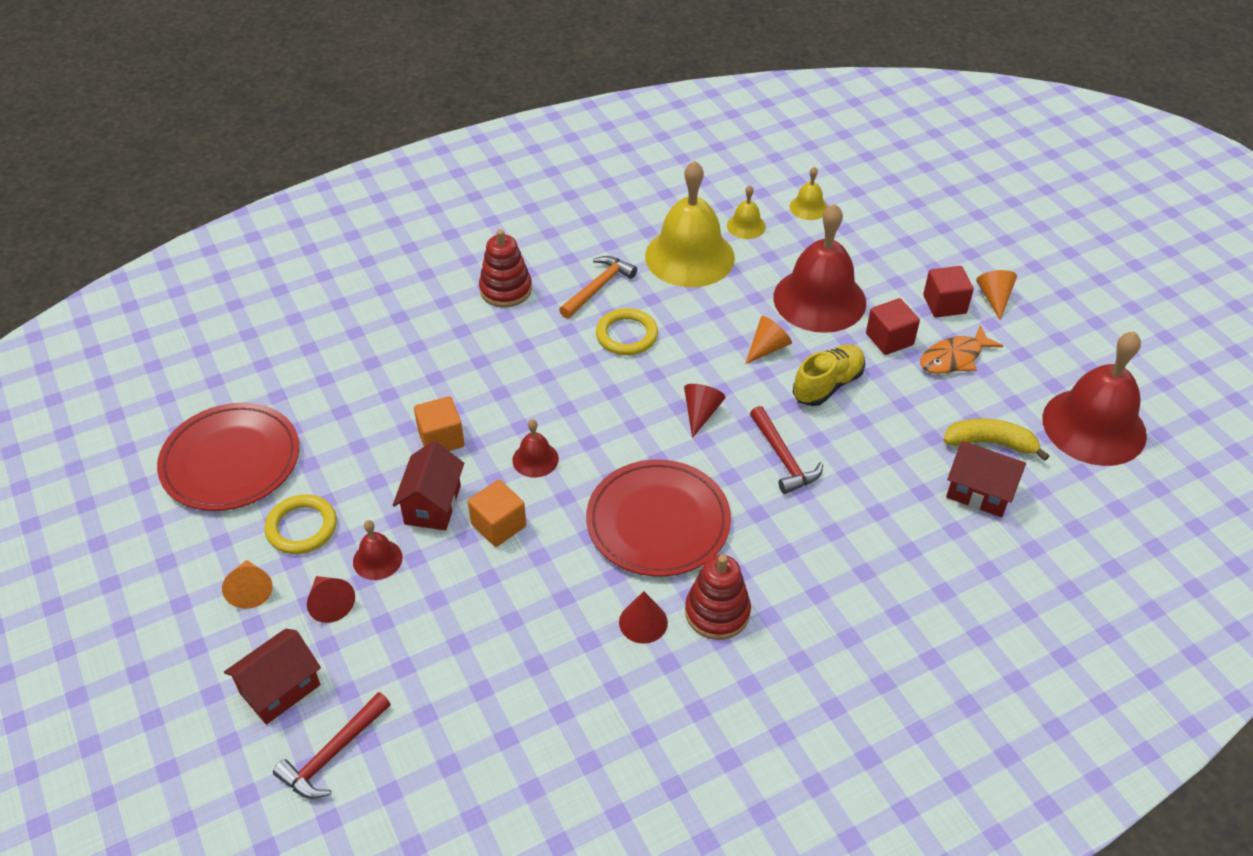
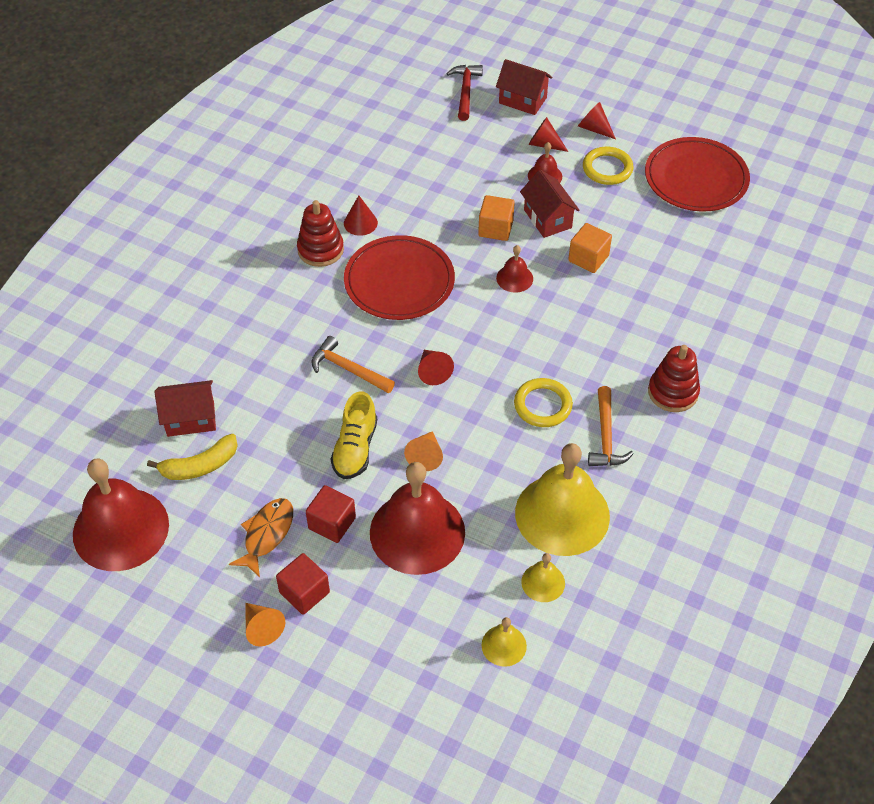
camera: 145 degrees right, 5 degrees up
(251, 590) = (594, 128): orange cone -> red cone
(280, 689) = (522, 100): red house -> red house turned 75 degrees counterclockwise
(783, 458) = (348, 369): red hammer -> orange hammer

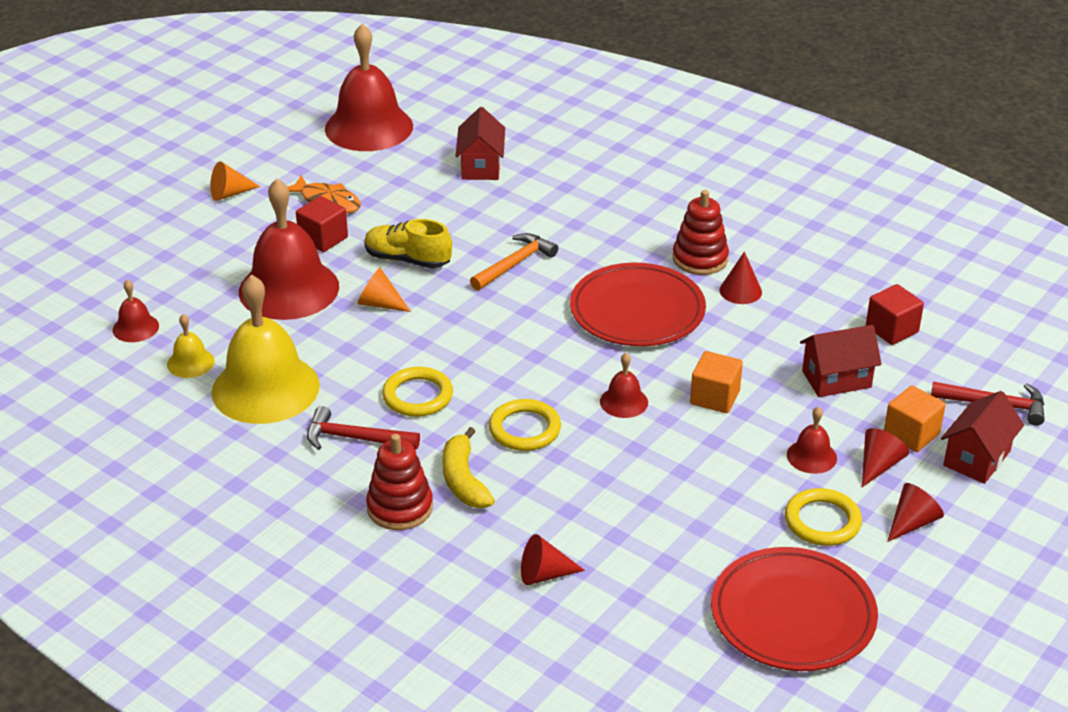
camera: 100 degrees right, 15 degrees down
(200, 466) = (422, 169): yellow banana -> yellow banana (463, 480)
(304, 592) = (254, 218): red cube -> red cube (892, 329)
(433, 371) = (493, 321): red cone -> red cone (544, 574)
(504, 645) = (135, 328): yellow bell -> red bell
(547, 219) = (726, 446): red house -> red house (836, 379)
(563, 332) = (525, 429): none -> yellow ring
(588, 258) = (646, 472): orange cube -> orange cube (911, 434)
(606, 436) = (355, 438): orange hammer -> red hammer

